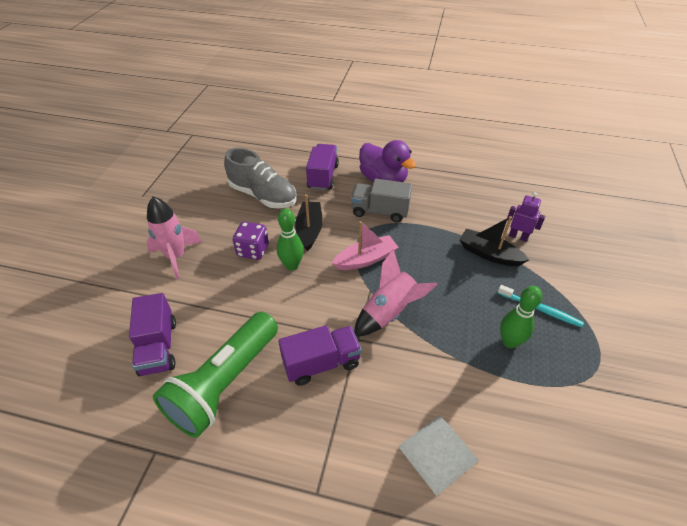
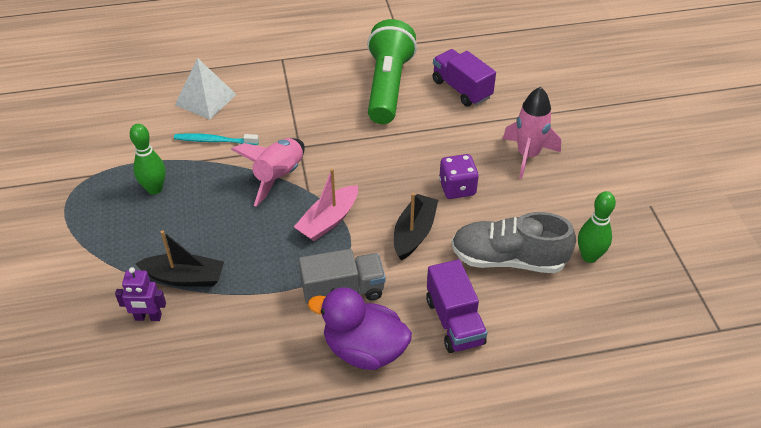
camera: 155 degrees right, 0 degrees up
(292, 265) = (403, 187): green bowling pin -> green bowling pin (589, 256)
(309, 230) = (414, 233): black boat -> black boat turned 135 degrees counterclockwise
(321, 363) = (320, 121): purple truck -> none
(541, 309) = (121, 230): turquoise toothbrush -> turquoise toothbrush (214, 141)

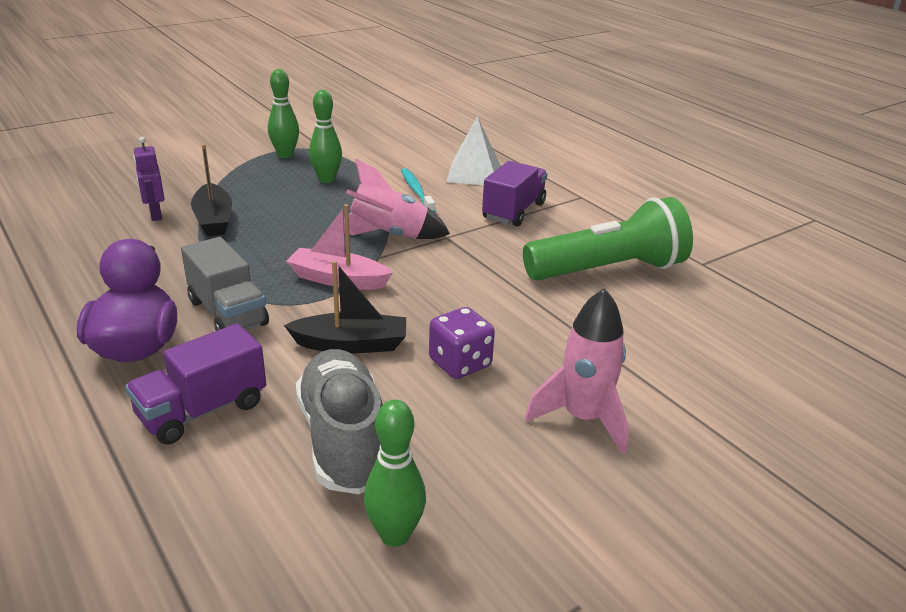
camera: 65 degrees right, 15 degrees down
(80, 205) = (285, 155): none -> green bowling pin
(461, 89) = (666, 327): purple truck -> purple truck (513, 211)

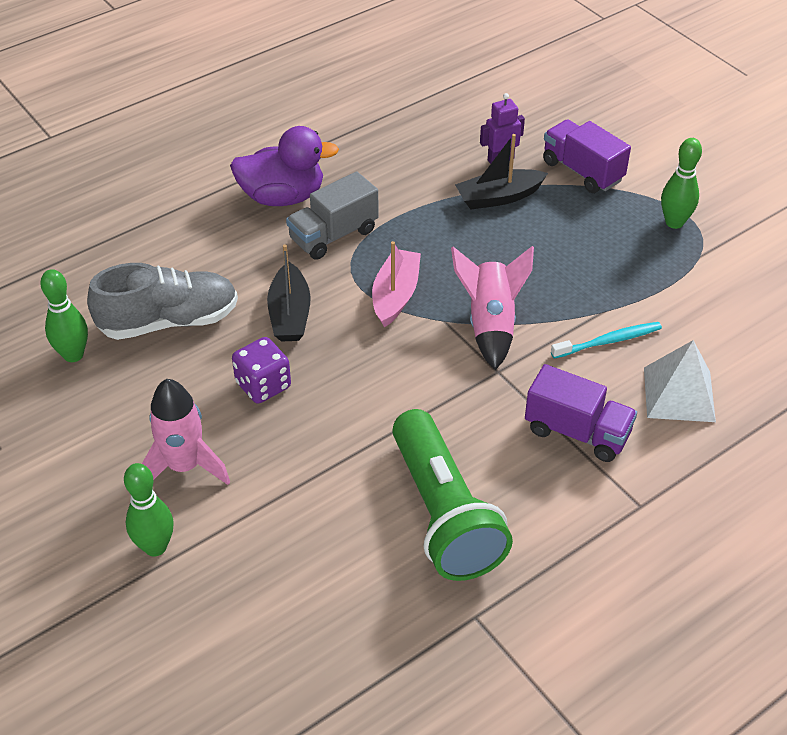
camera: 90 degrees right, 15 degrees up
(202, 410) = (206, 245): purple truck -> purple truck (582, 171)
(326, 179) = (616, 263): green bowling pin -> green bowling pin (155, 547)

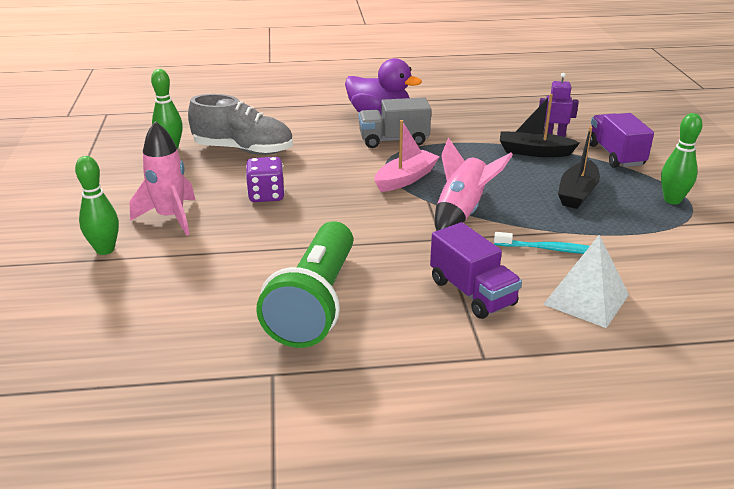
camera: 30 degrees right, 15 degrees down
(290, 314) = (323, 168): black boat -> black boat (577, 193)

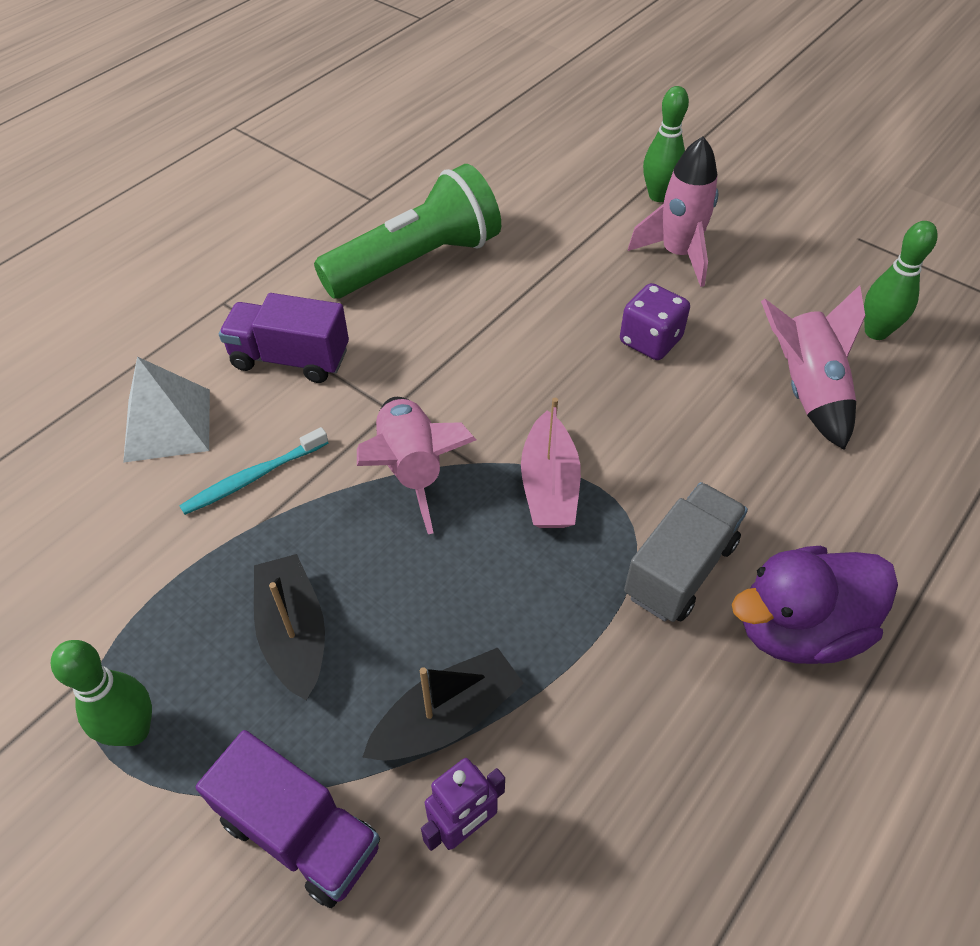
camera: 135 degrees right, 20 degrees up
(243, 150) = (806, 390): grey shoe -> pink rocket
(315, 303) = (416, 262): green flashlight -> green flashlight turned 90 degrees clockwise

